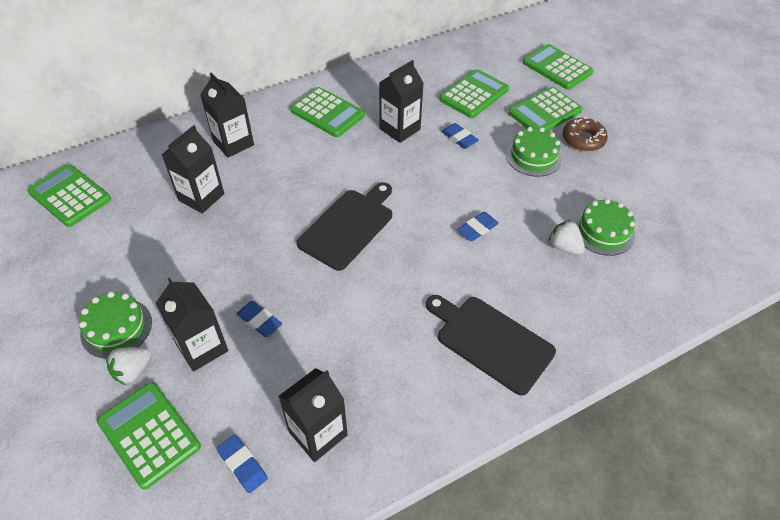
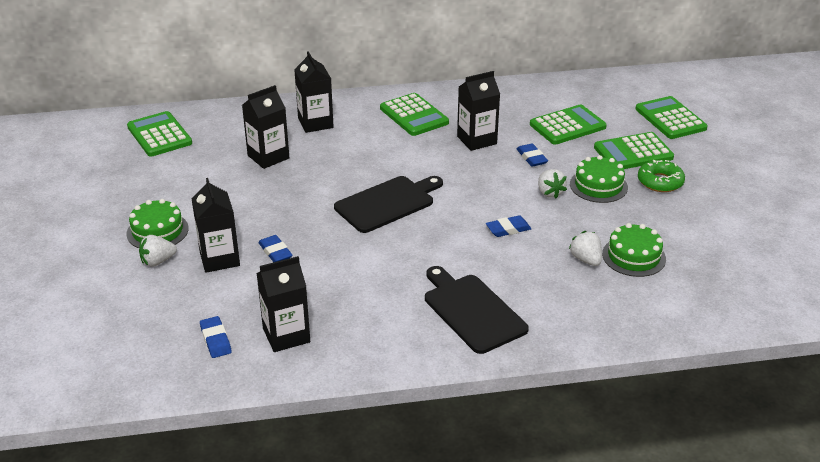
camera: 20 degrees right, 15 degrees down
(149, 434) = (152, 303): green calculator -> none
(494, 175) = (549, 193): none -> white strawberry
(583, 139) = (660, 182): brown donut -> green donut

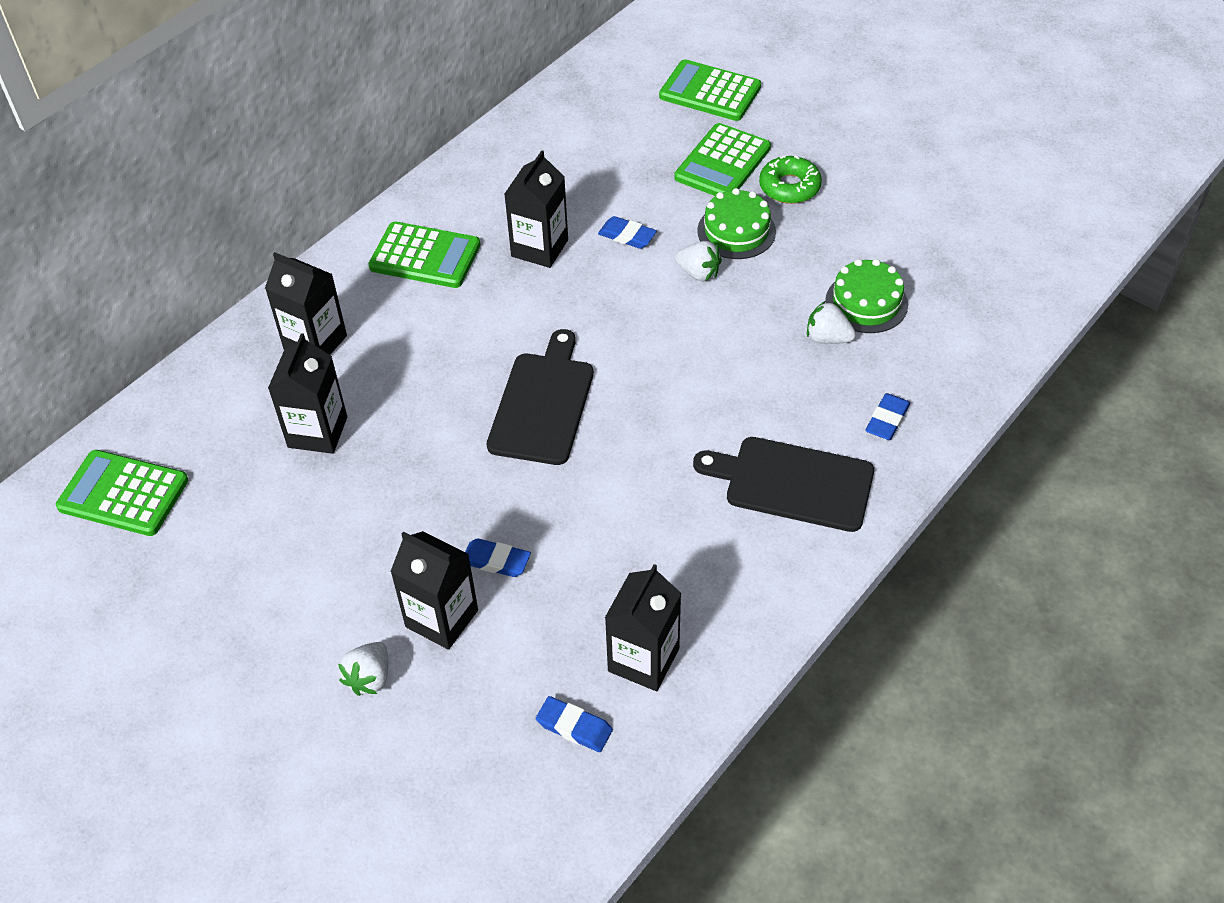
camera: 40 degrees left, 15 degrees up
(157, 231) = (312, 636): green cake -> none
(508, 229) = (710, 351): blue eraser -> blue eraser (887, 420)
(567, 126) = (616, 166): green calculator -> none

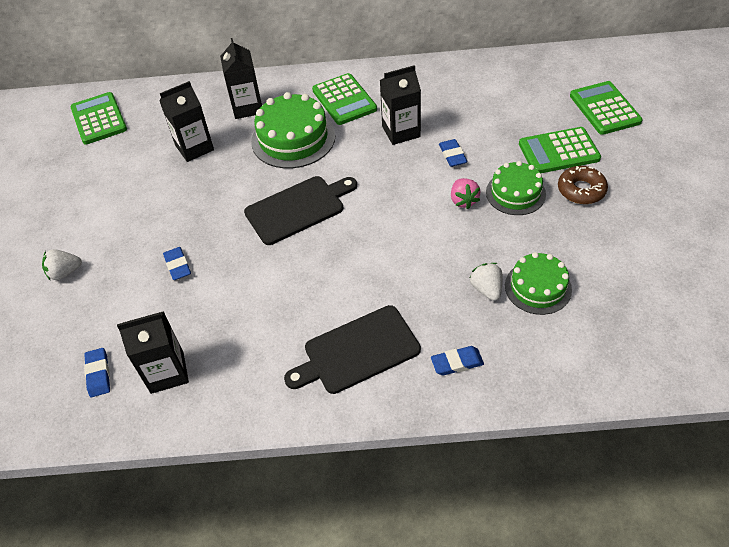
camera: 50 degrees right, 0 degrees up
(427, 338) = (293, 138): none -> green cake
(442, 618) = (123, 272): black carton -> none
(698, 273) = (463, 200): white strawberry -> pink strawberry
(789, 187) = (581, 190): green donut -> brown donut
(793, 483) = (357, 351): black cutting board -> black cutting board turned 90 degrees counterclockwise

